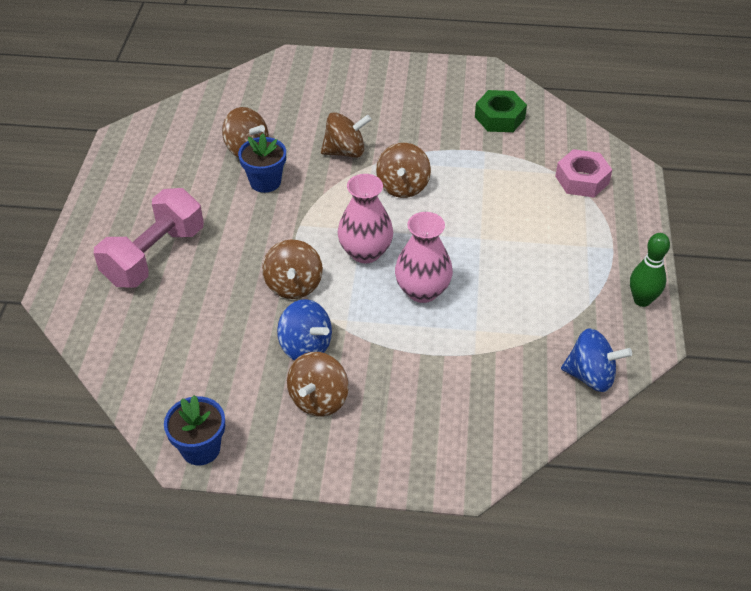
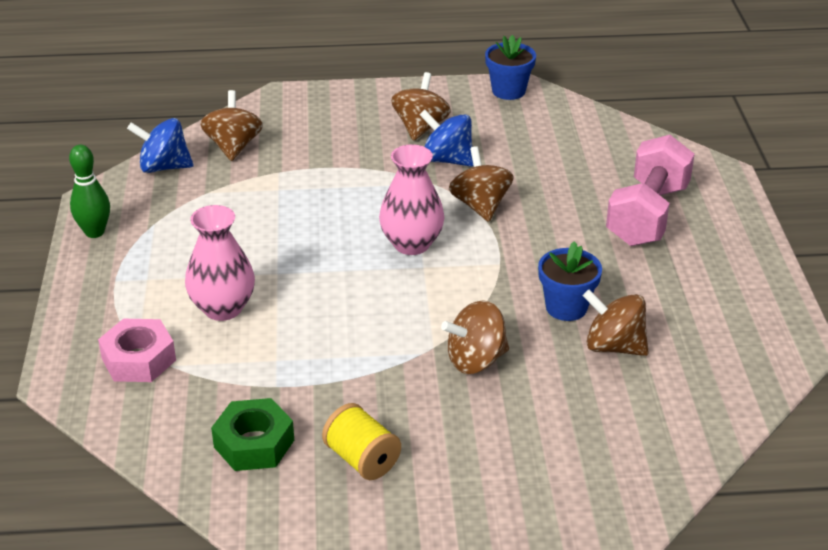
camera: 170 degrees right, 10 degrees down
(403, 186) = (384, 322): brown spinning top -> brown spinning top (233, 147)
(422, 291) = (339, 215): pink vase -> pink vase (223, 308)
(434, 102) = (362, 459): none -> yellow spool

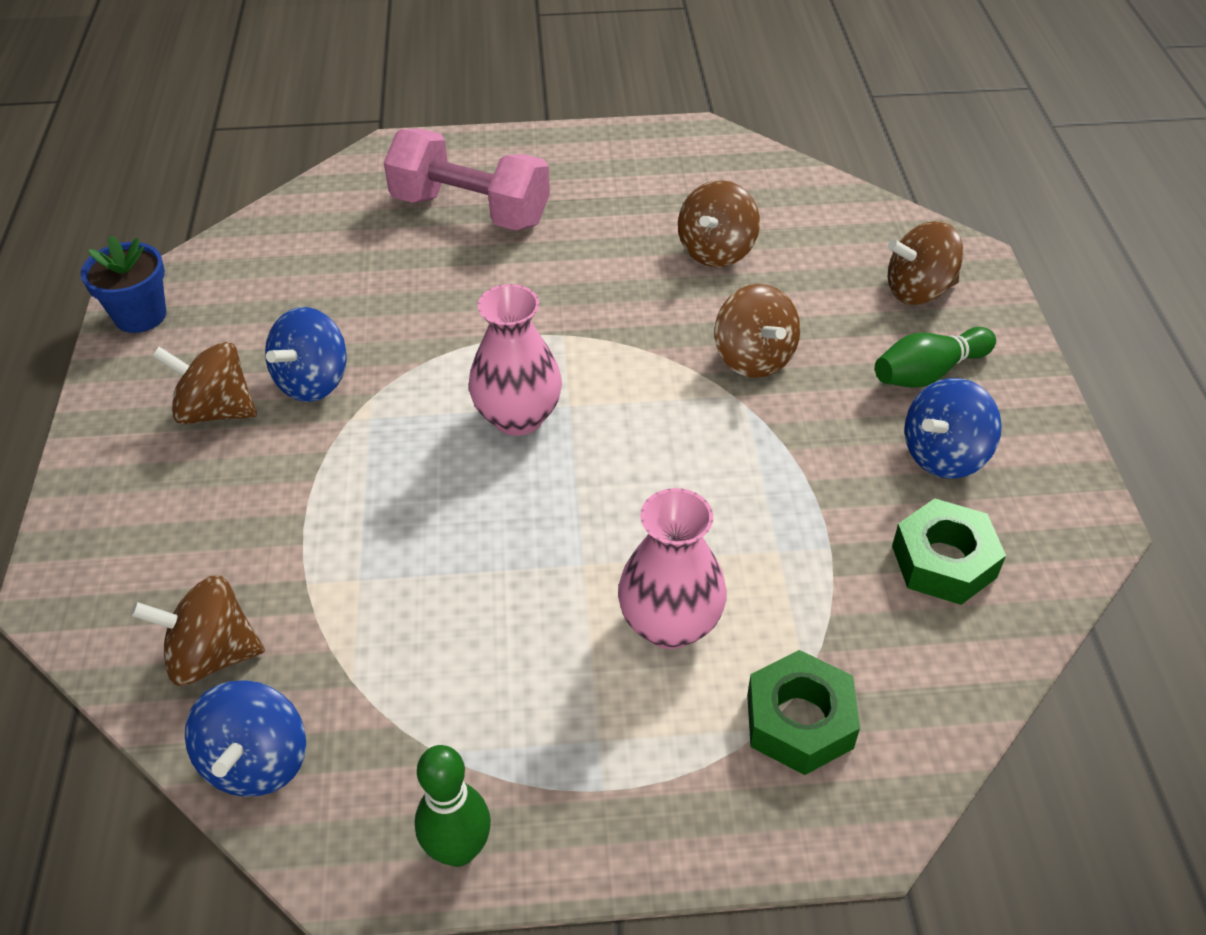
camera: 90 degrees left, 10 degrees up
(139, 359) = (799, 721): pink nut -> green nut
(362, 459) = (944, 455): yellow spool -> blue spinning top
(460, 463) = (928, 373): none -> green bowling pin
(480, 206) = (434, 349): brown spinning top -> brown spinning top (918, 291)
(566, 307) = (650, 282): blue flower pot -> none

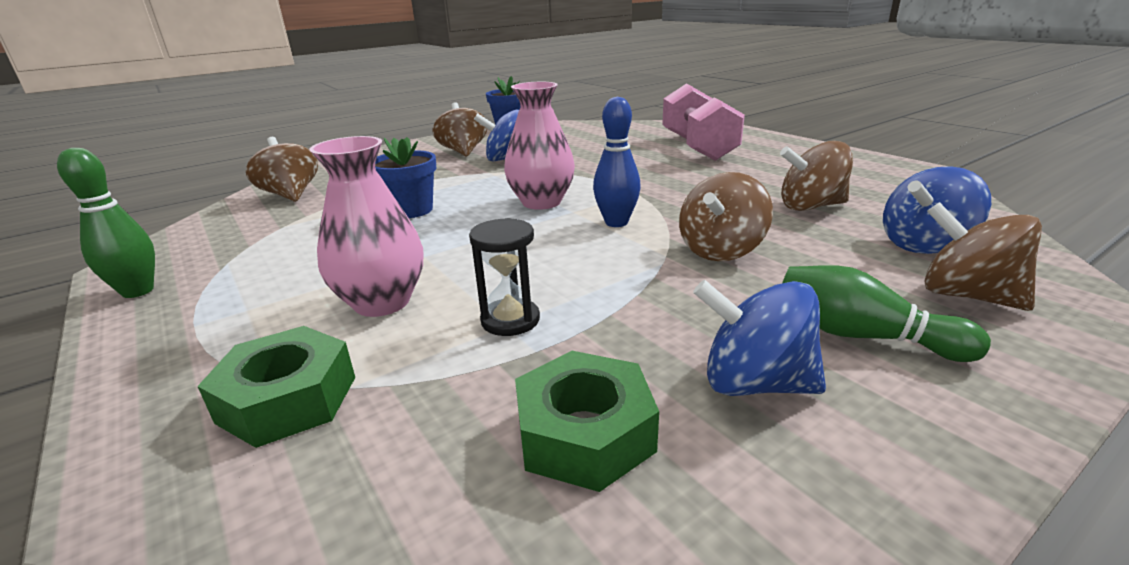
camera: 60 degrees right, 20 degrees down
(257, 761) = (215, 223): blue spinning top -> blue spinning top (924, 245)
(425, 537) = (411, 210): none -> blue flower pot
(632, 389) = (616, 222): none -> blue bowling pin
(772, 544) = (510, 320): none -> black hourglass

